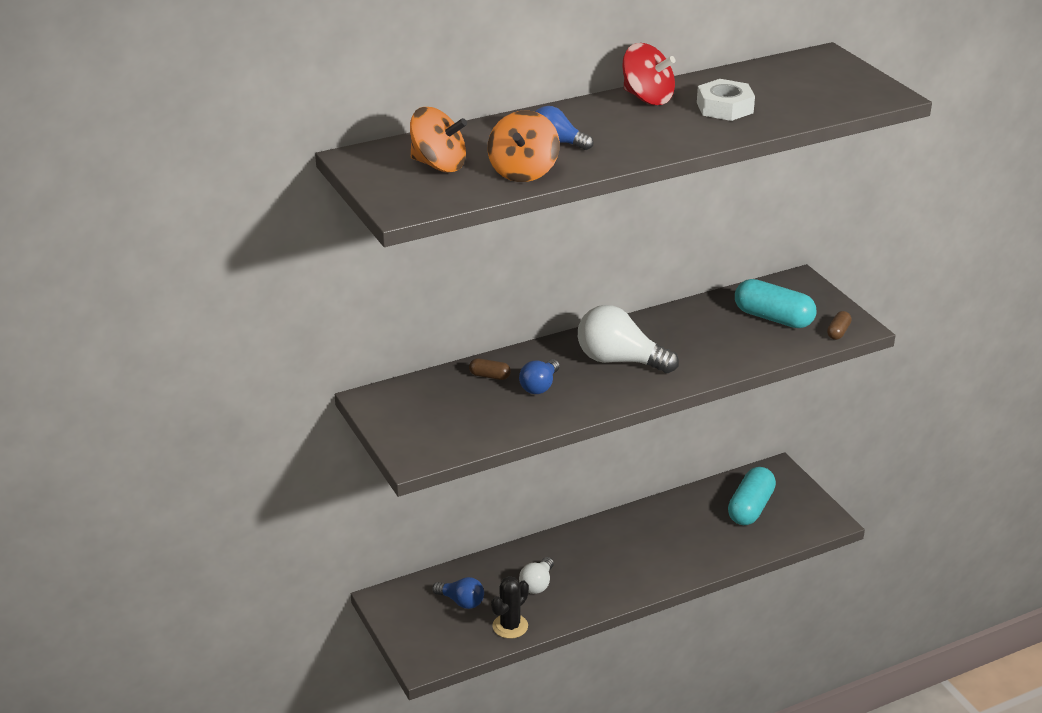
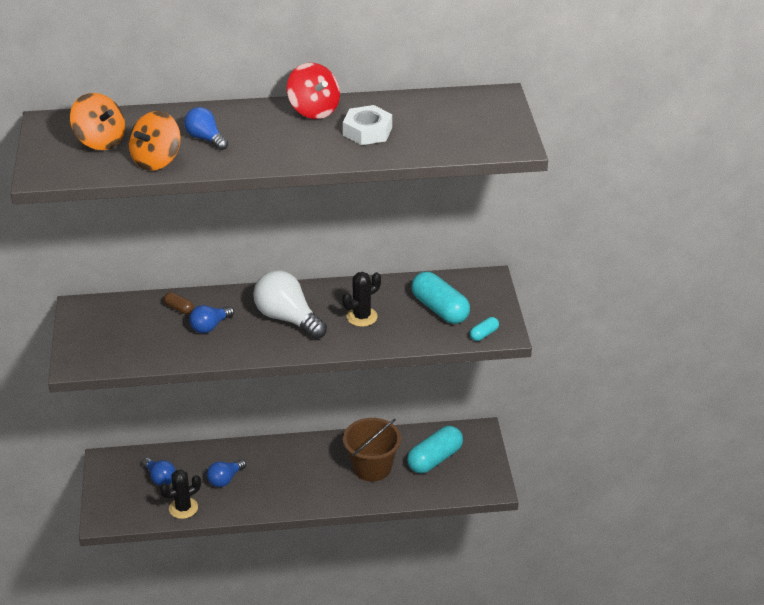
camera: 20 degrees right, 5 degrees up
(537, 584) = (225, 479): white light bulb -> blue light bulb
(690, 532) = (372, 467): none -> brown bucket
(698, 342) = (362, 317): none -> black cactus
(838, 332) = (484, 334): brown capsule -> turquoise capsule

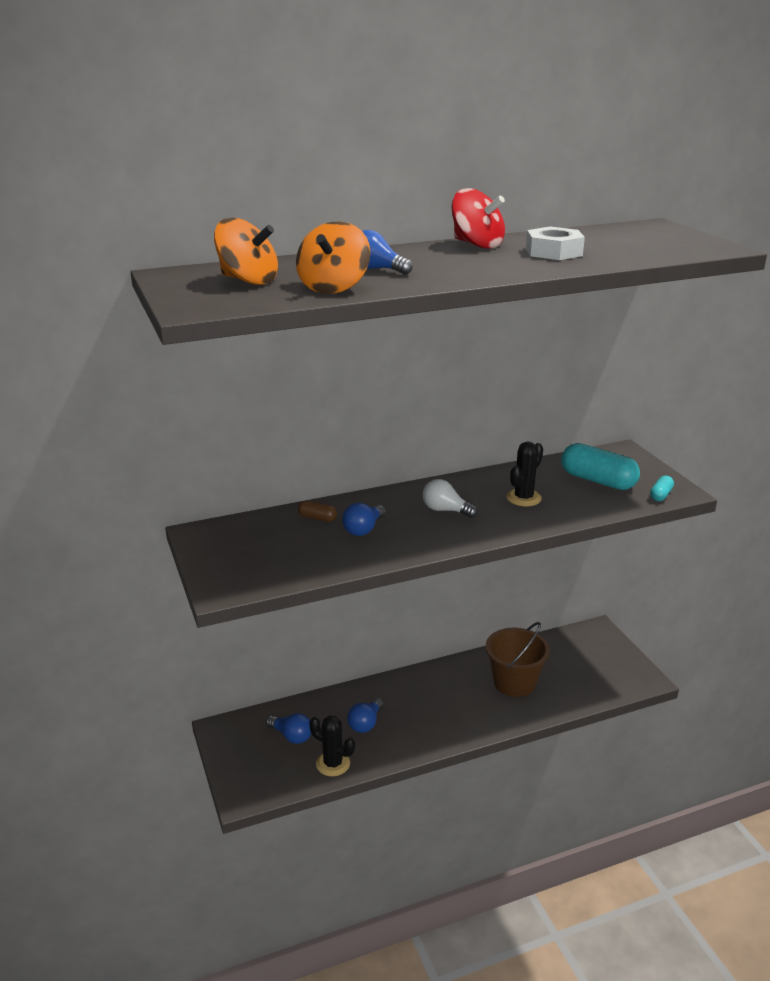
camera: 15 degrees left, 10 degrees down
(183, 508) = (333, 764): black cactus -> black cactus turned 75 degrees clockwise
(288, 318) = (445, 510): white light bulb -> white light bulb, size x0.57
(434, 459) = (571, 663): turquoise capsule -> none

